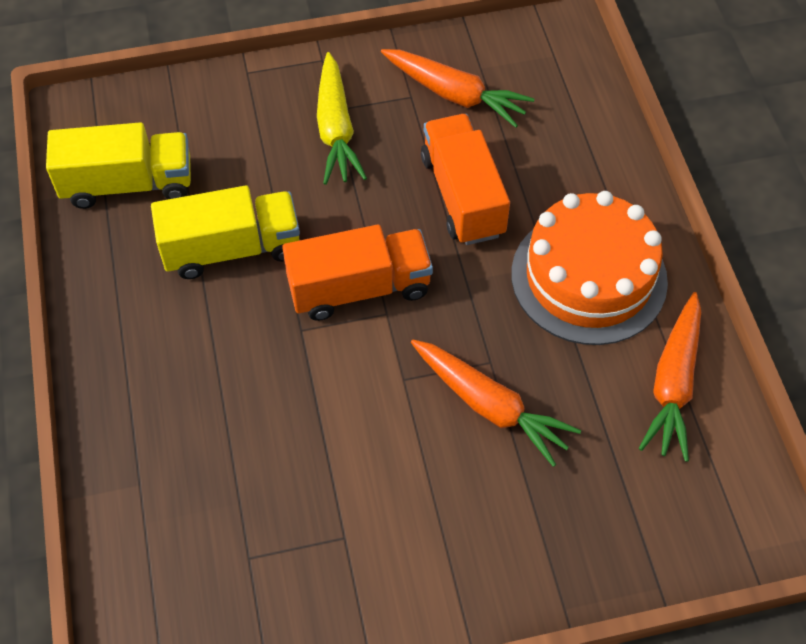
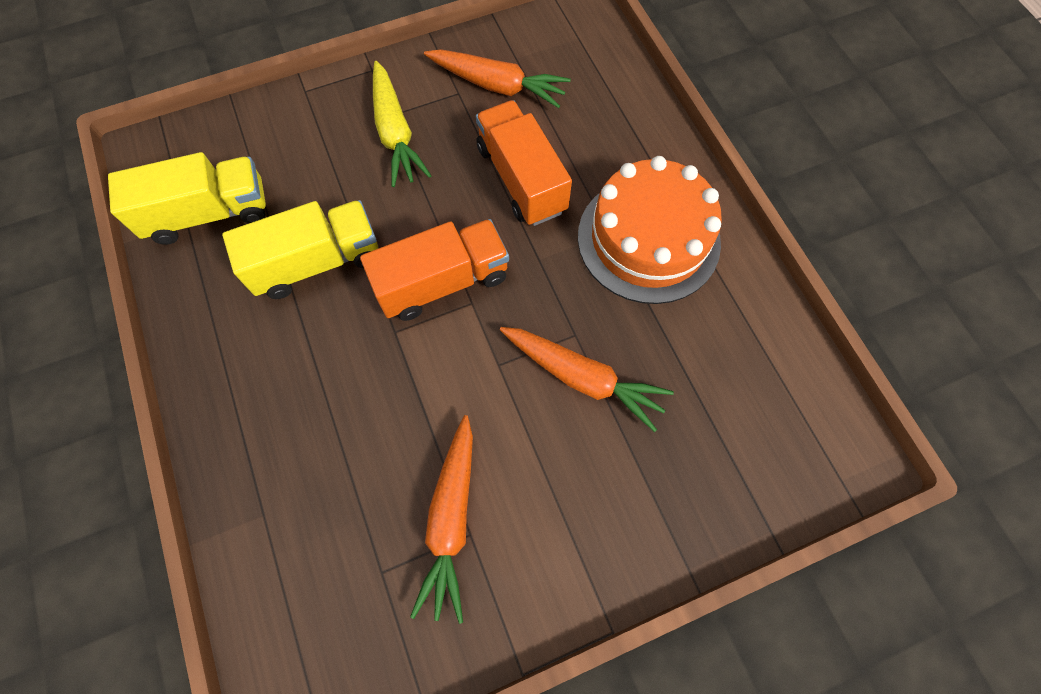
camera: 10 degrees left, 10 degrees up
(673, 383) = (743, 328): orange carrot -> orange carrot (451, 519)

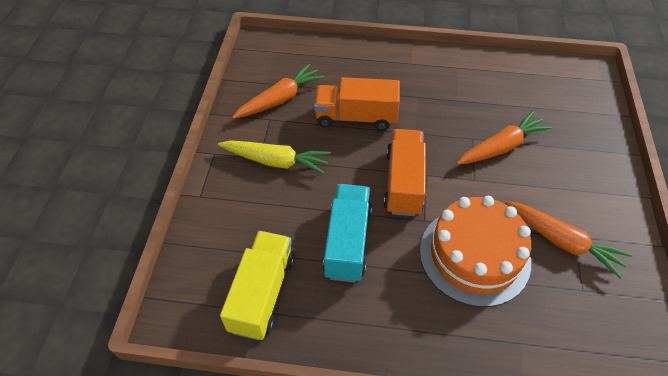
camera: 60 degrees left, 15 degrees down
(317, 262) = (347, 242): yellow truck -> turquoise truck
(648, 239) = (431, 84): orange cake -> orange cake (474, 255)

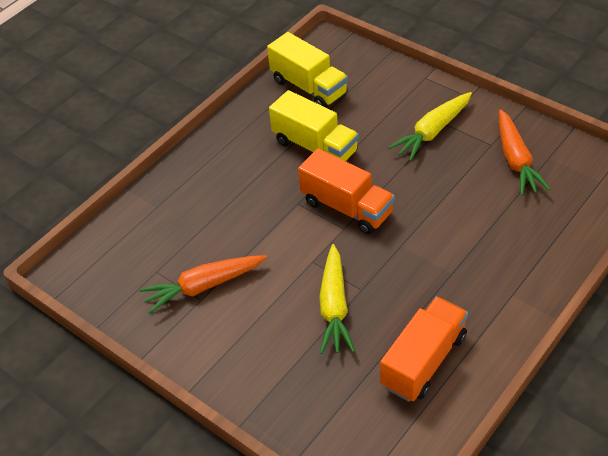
camera: 125 degrees right, 5 degrees down
(347, 242) = (315, 146): turquoise truck -> yellow truck
(355, 117) = (453, 208): orange truck -> orange truck (424, 361)
(474, 255) = (241, 218): orange cake -> none
(501, 147) = (334, 307): orange carrot -> yellow carrot

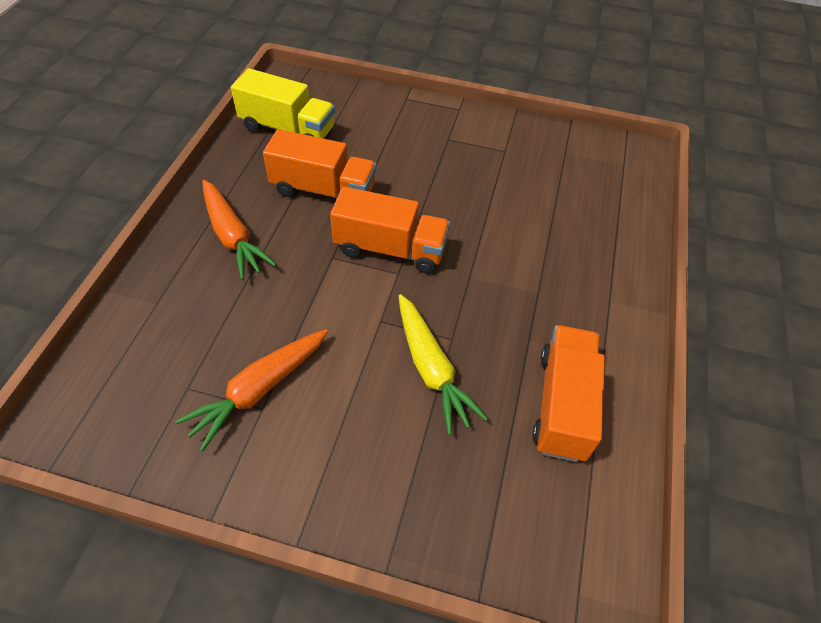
camera: 30 degrees left, 5 degrees up
(315, 146) = (323, 190): yellow truck -> orange truck
(432, 132) = (441, 150): yellow carrot -> none
(516, 160) = (536, 161): orange carrot -> orange carrot (232, 236)

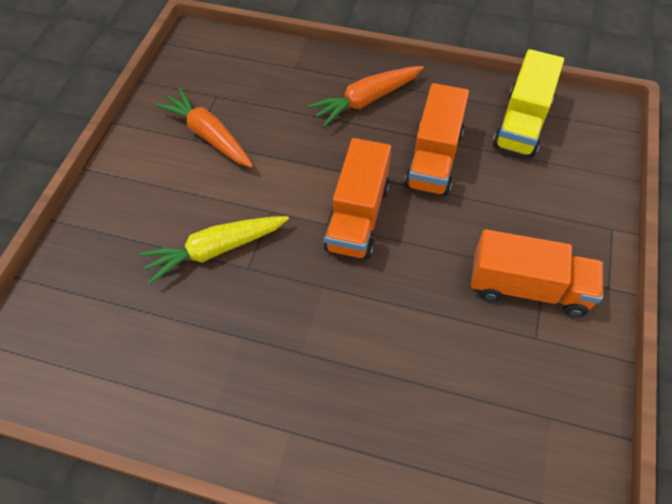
camera: 95 degrees right, 5 degrees up
(562, 404) = (165, 359): orange truck -> orange truck (528, 287)

